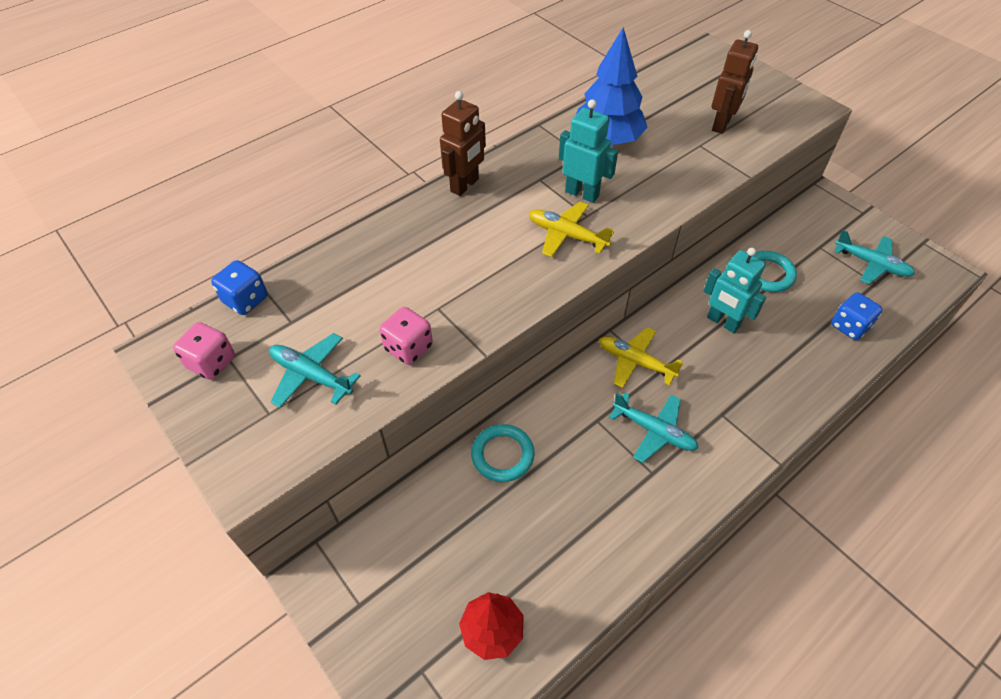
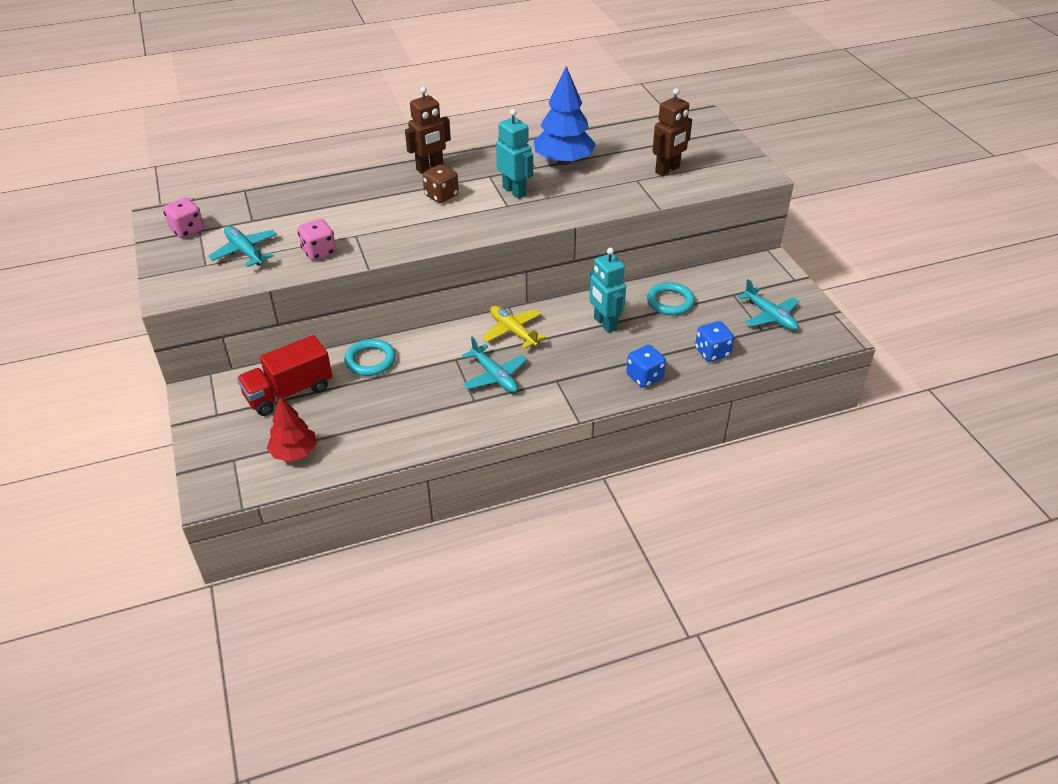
camera: 20 degrees right, 10 degrees down
(246, 300) = (231, 202): blue dice -> blue dice (644, 377)
(432, 537) = (289, 392): none -> red truck
(504, 221) = (441, 196): none -> brown dice
(566, 235) = (481, 214): yellow plane -> none

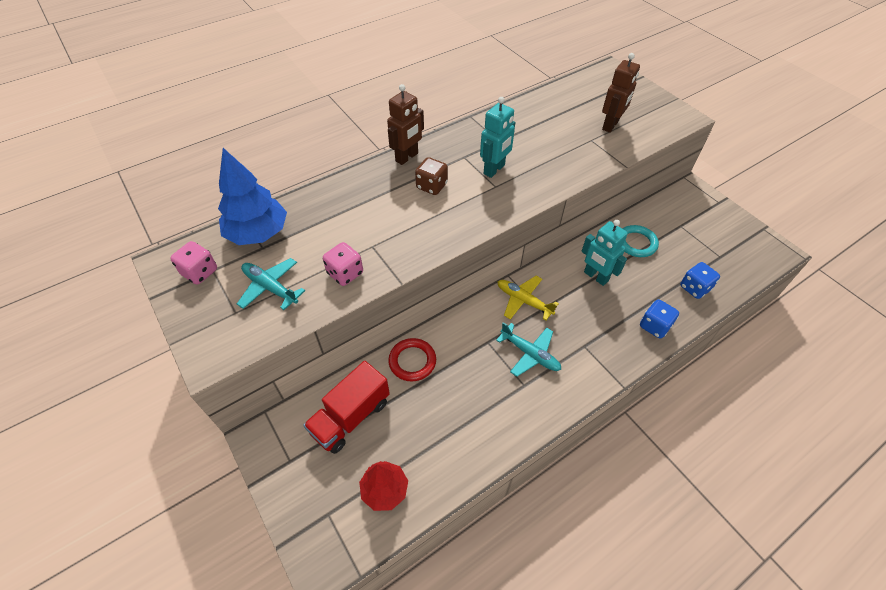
camera: 15 degrees left, 10 degrees up
(370, 360) = (412, 361): turquoise ring -> red ring
(514, 191) = (494, 170): turquoise robot -> turquoise robot turned 90 degrees clockwise
(563, 161) = (520, 131): blue tree -> blue tree (258, 233)
(770, 316) = (719, 242): turquoise plane -> none

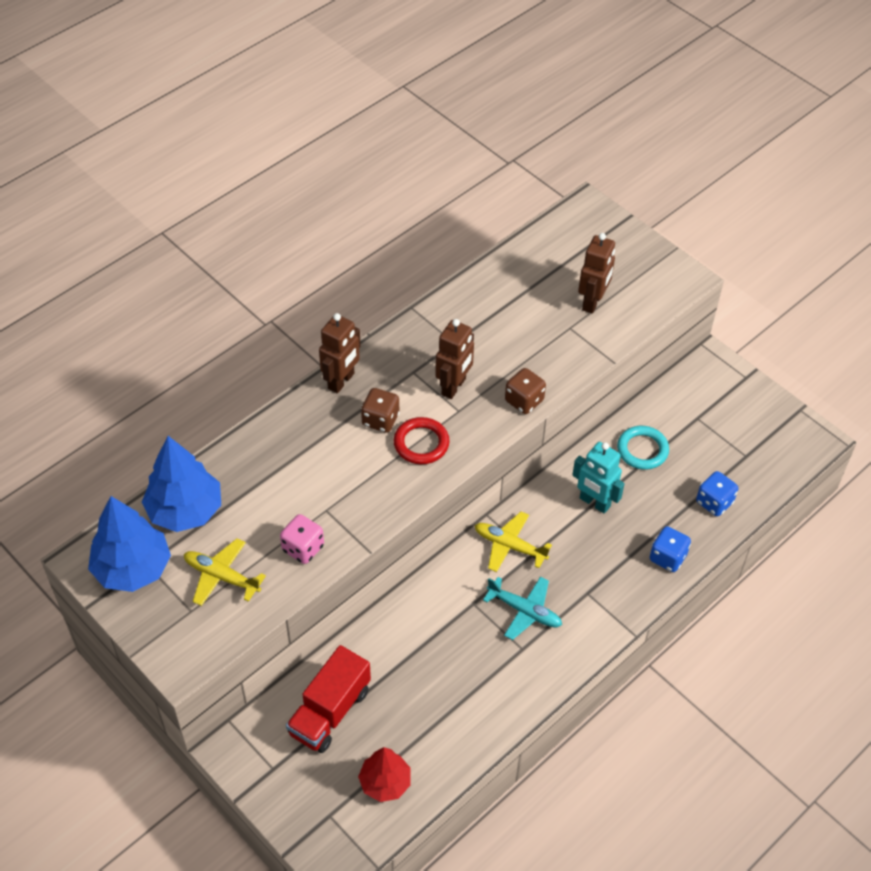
camera: 10 degrees left, 0 degrees up
(200, 272) = (132, 568): pink dice -> blue tree
(270, 287) = (221, 576): turquoise plane -> yellow plane
(412, 361) = (387, 638): red ring -> red ring (421, 443)
(494, 170) = (454, 387): turquoise robot -> brown robot
(550, 185) = (524, 401): none -> brown dice

